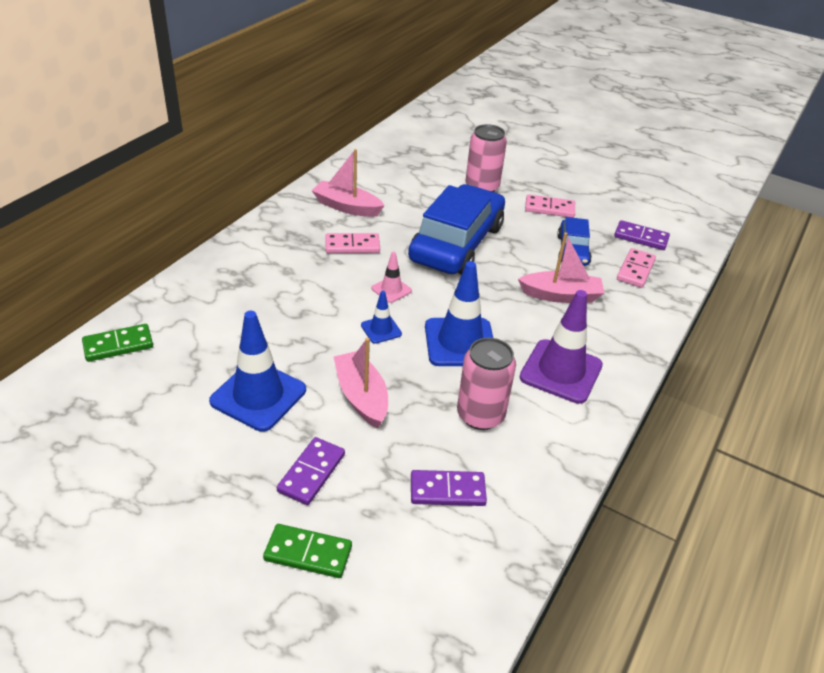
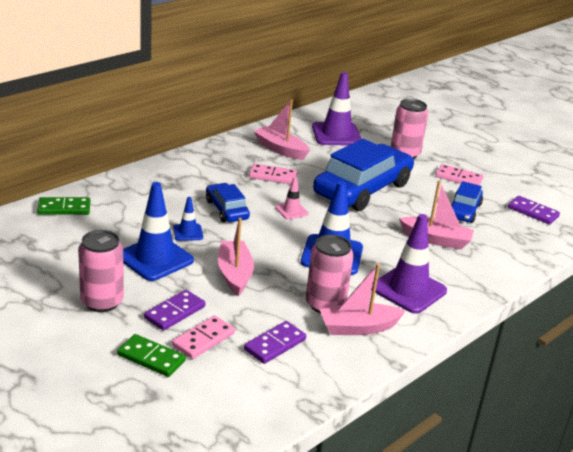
camera: 15 degrees right, 10 degrees down
(215, 480) = (102, 302): none -> pink can
(317, 304) = (226, 210): none -> blue car
(381, 329) = (270, 235): blue traffic cone -> blue traffic cone (188, 232)
(400, 175) = (336, 134): none -> purple traffic cone
(447, 491) = (275, 345): purple domino -> purple domino turned 60 degrees counterclockwise
(529, 440) = (358, 327): none -> pink boat
(635, 270) = (514, 234): pink domino -> pink domino (203, 339)

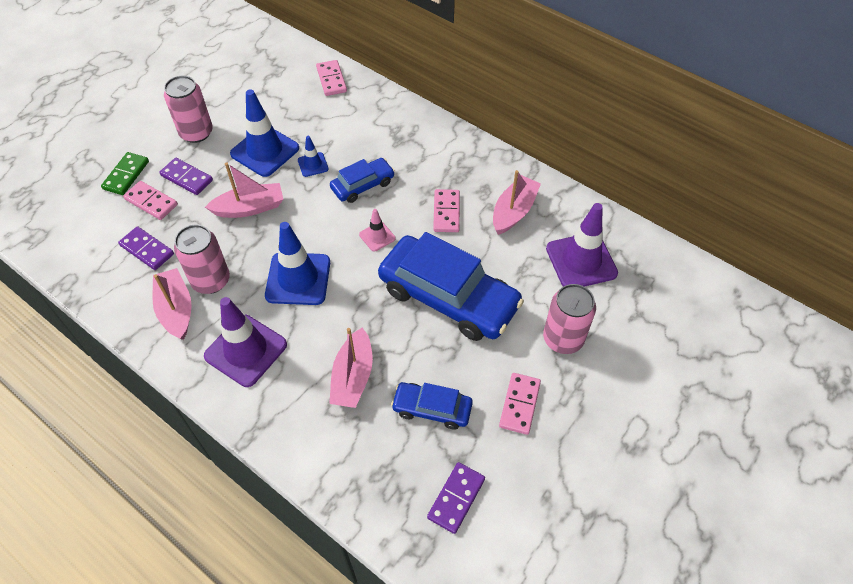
camera: 85 degrees right, 25 degrees up
(64, 208) = (331, 80): green domino -> pink domino

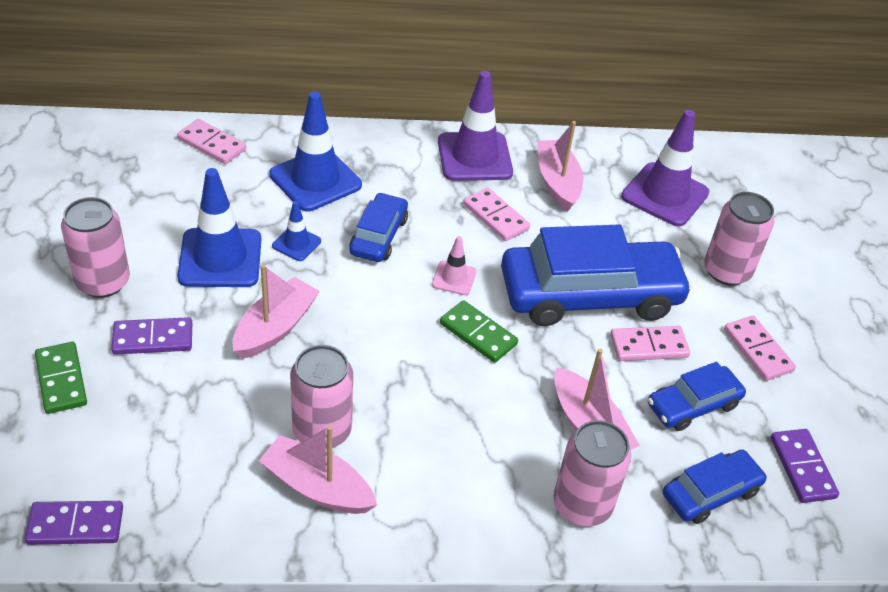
camera: 45 degrees left, 10 degrees down
(147, 250) = (198, 447): purple domino -> purple domino (75, 525)
(151, 202) = (136, 391): pink domino -> pink domino (649, 346)
(246, 350) = (450, 475): purple traffic cone -> purple traffic cone (474, 157)
(295, 419) = (582, 505): none -> pink can
(298, 279) = (420, 368): blue traffic cone -> blue traffic cone (315, 180)
(352, 279) = (478, 334): none -> green domino
(378, 469) = (710, 493): none -> blue car

